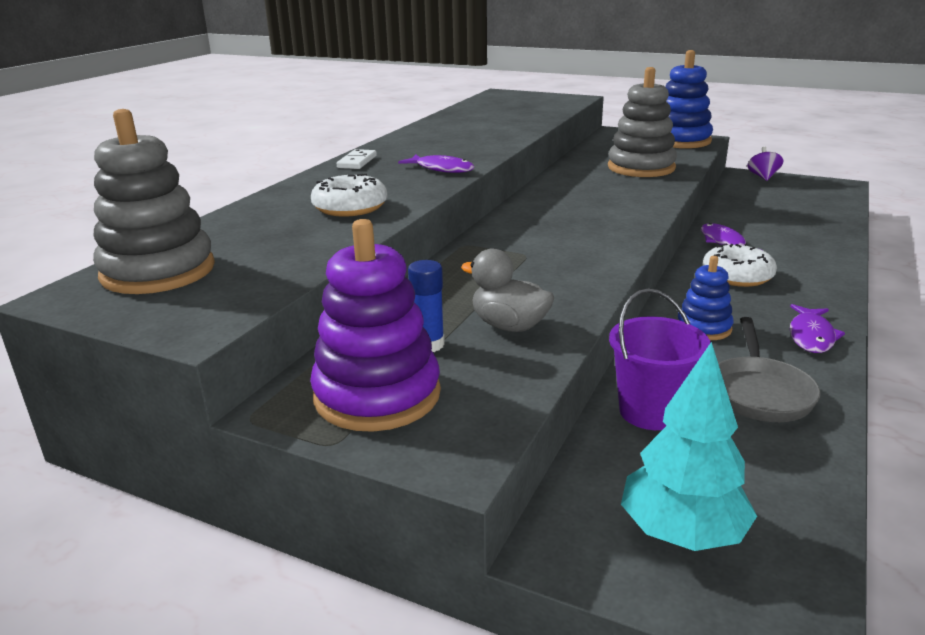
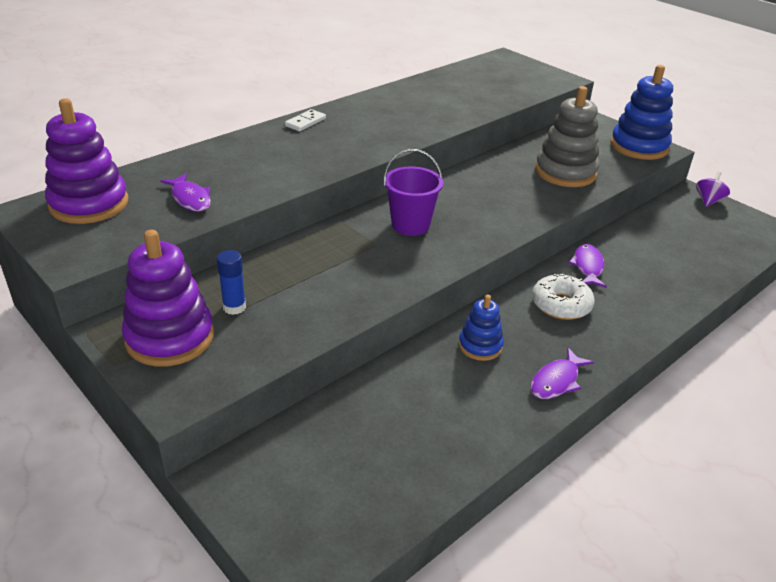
camera: 20 degrees right, 10 degrees up
(158, 271) = (89, 204): grey stacking toy -> purple stacking toy
(350, 207) = (255, 174): white donut -> none
(441, 169) = (359, 147): purple fish -> purple fish (190, 199)
(509, 326) = (300, 308): grey duck -> none
(651, 411) = (368, 403): purple bucket -> purple bucket (410, 225)
(682, 533) = (300, 496): turquoise tree -> none
(759, 392) = (461, 415): grey pan -> none

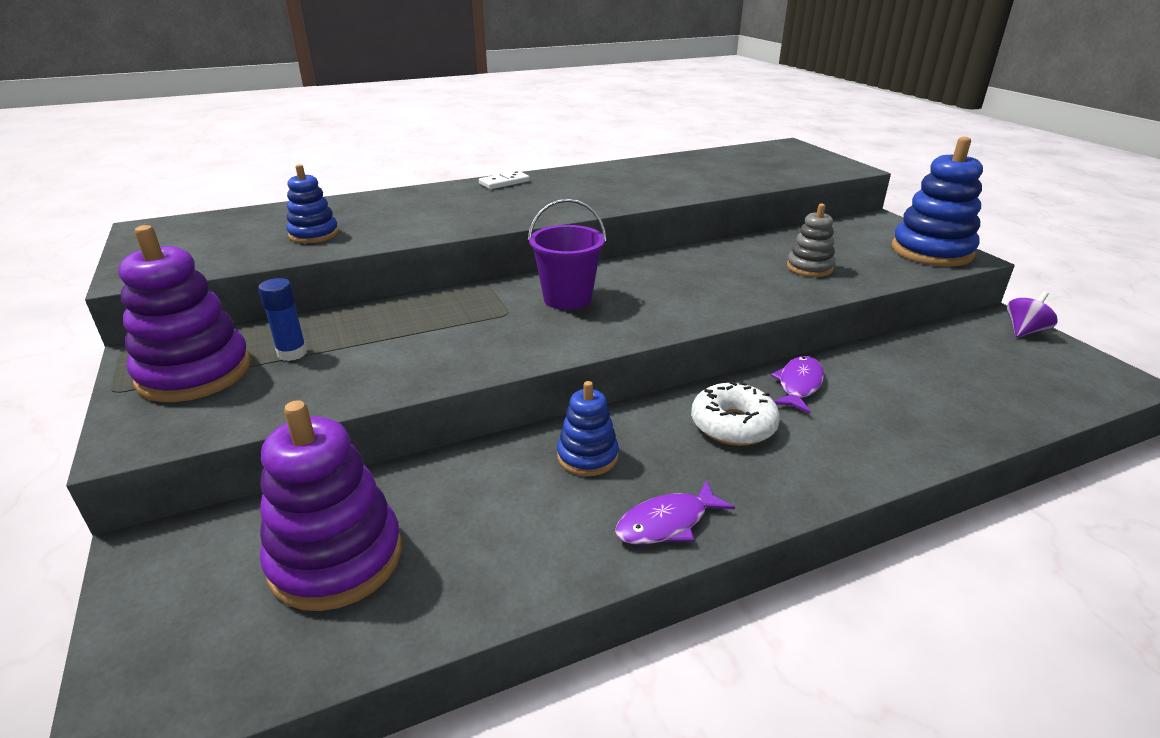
camera: 20 degrees right, 5 degrees down
(89, 204) = (211, 228): purple stacking toy -> purple stacking toy (336, 558)
(190, 199) = (314, 234): purple fish -> blue stacking toy
(565, 172) = (809, 268): grey stacking toy -> grey stacking toy, size x0.56

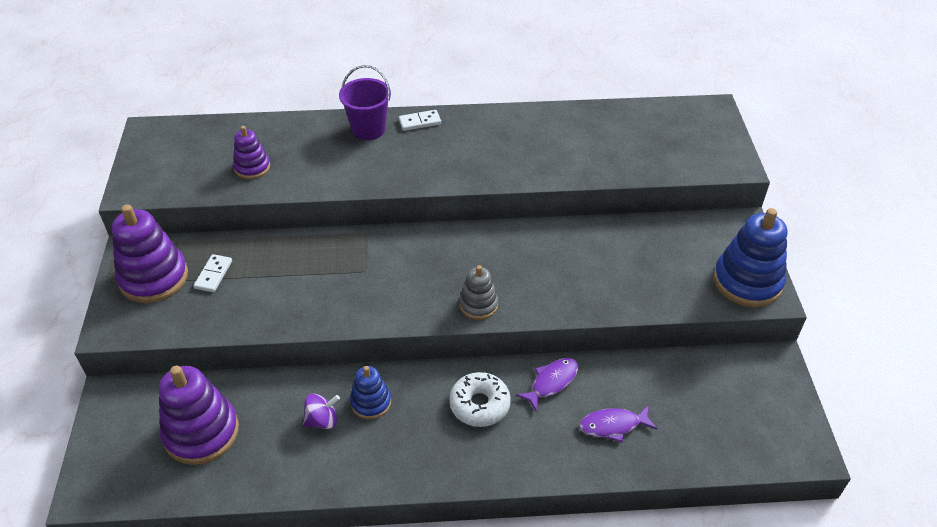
camera: 20 degrees right, 15 degrees up
(292, 353) = (213, 275): blue glue stick -> white domino
(314, 234) = (252, 167): blue stacking toy -> purple stacking toy
(567, 299) = (414, 265): purple bucket -> purple bucket (368, 129)
(667, 523) = (389, 468): purple fish -> purple fish (613, 425)
(809, 268) = (623, 276): grey stacking toy -> grey stacking toy (478, 305)
(1024, 331) = (781, 379): purple spinning top -> purple spinning top (322, 420)

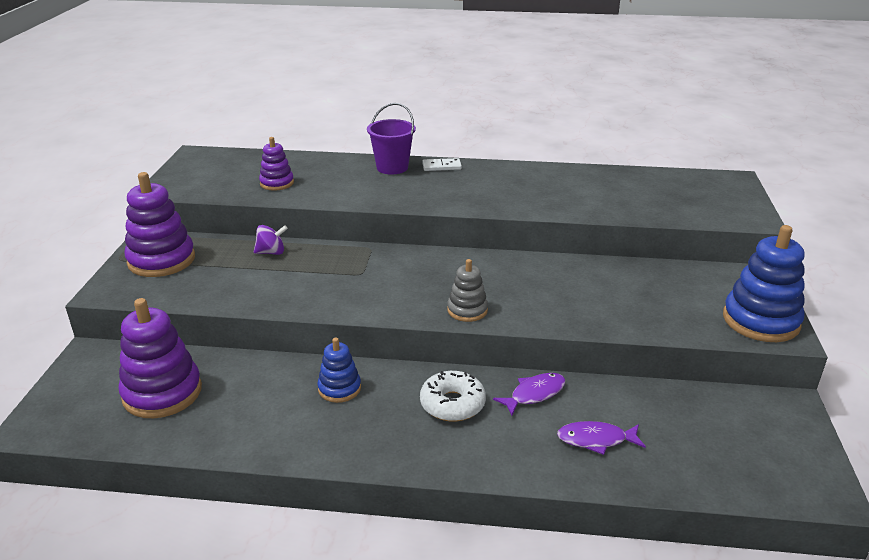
camera: 10 degrees right, 15 degrees down
(213, 275) = (217, 263): white domino -> none
(322, 420) = (285, 397): purple spinning top -> purple spinning top (271, 252)

